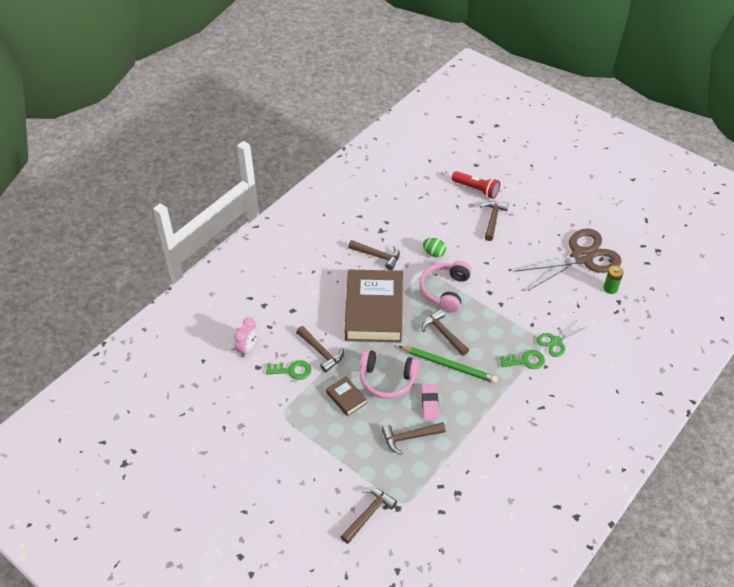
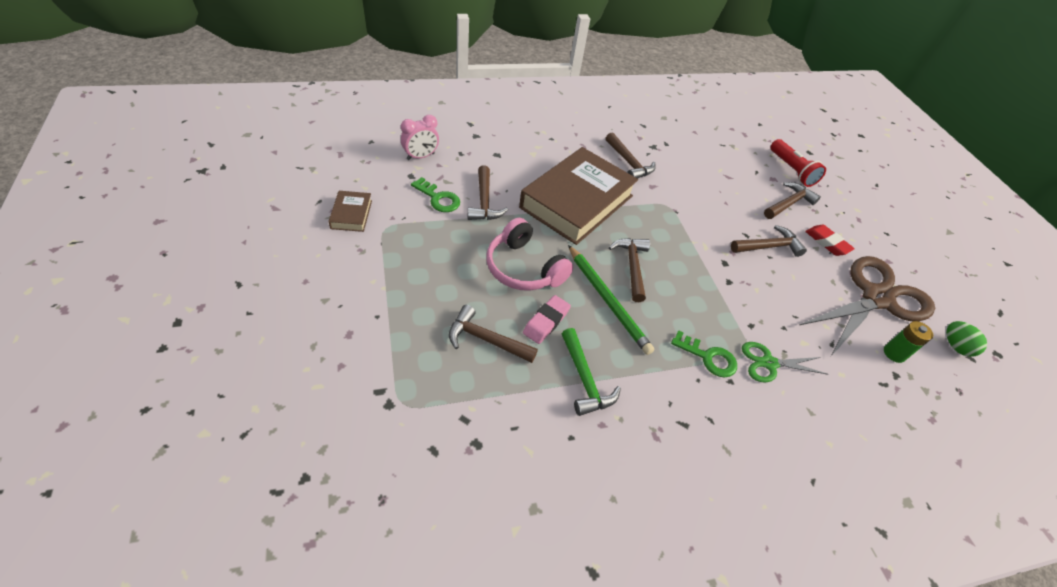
camera: 30 degrees right, 0 degrees up
(346, 398) = (462, 255): brown book -> brown book (351, 214)
(368, 514) = (350, 385): brown hammer -> brown hammer (768, 246)
(434, 253) = (692, 193): green egg -> green egg (955, 346)
(445, 291) = (673, 231): pink headphones -> none
(477, 420) = (584, 379): none -> green hammer
(532, 235) = (827, 243): none -> red eraser
(581, 257) = (876, 298): brown scissors -> brown scissors turned 45 degrees counterclockwise

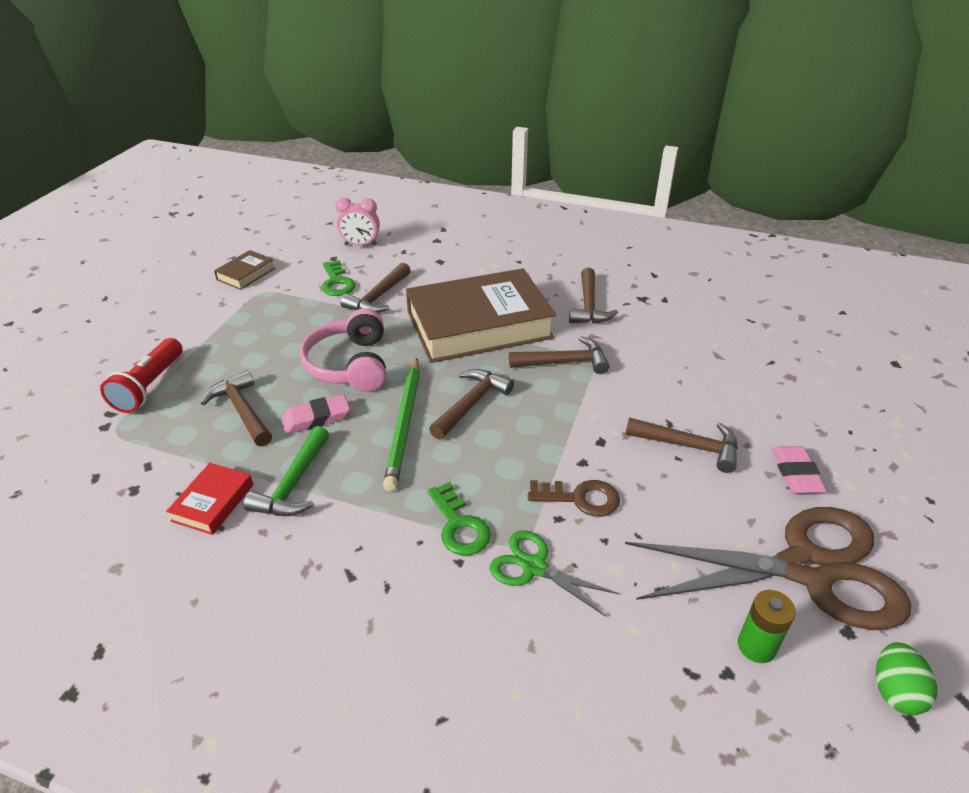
camera: 40 degrees right, 10 degrees down
(546, 422) = (213, 502): none -> red book
(750, 306) = (580, 498): none -> brown key
(788, 203) = (782, 410): brown hammer -> brown hammer (564, 362)
(792, 170) = (835, 376): red flashlight -> red flashlight (150, 386)
(827, 243) = (796, 474): red eraser -> pink eraser

